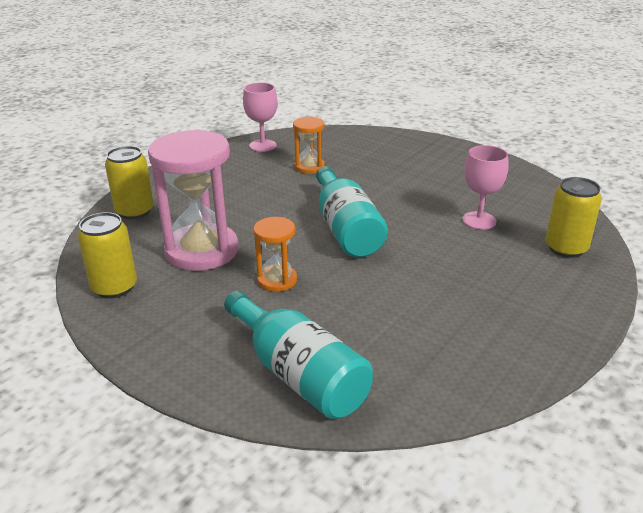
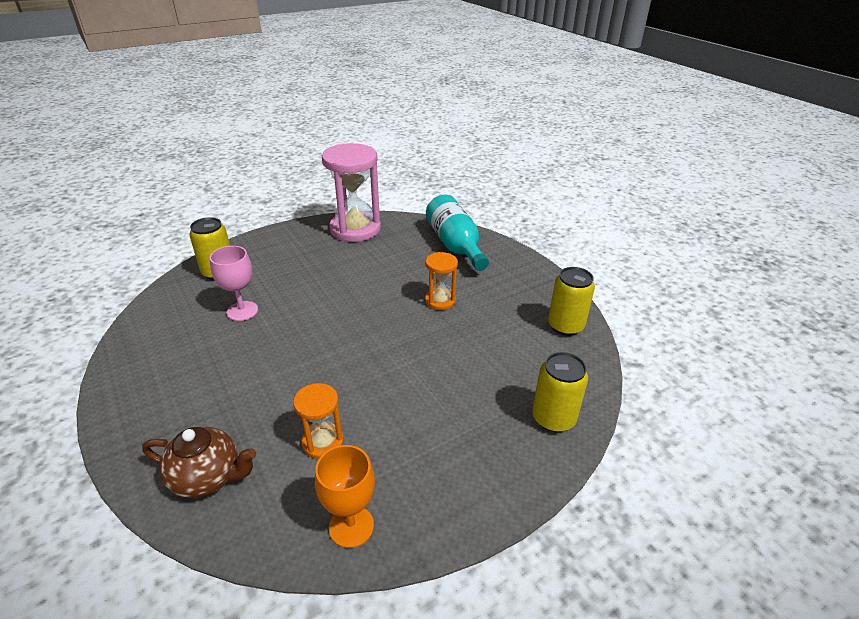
camera: 160 degrees left, 5 degrees up
(202, 251) = (490, 343): pink hourglass -> pink hourglass (355, 229)
(262, 145) = (351, 526): pink goblet -> orange goblet
(346, 229) = (356, 333): turquoise bottle -> none
(366, 143) = (207, 477): none -> brown teapot

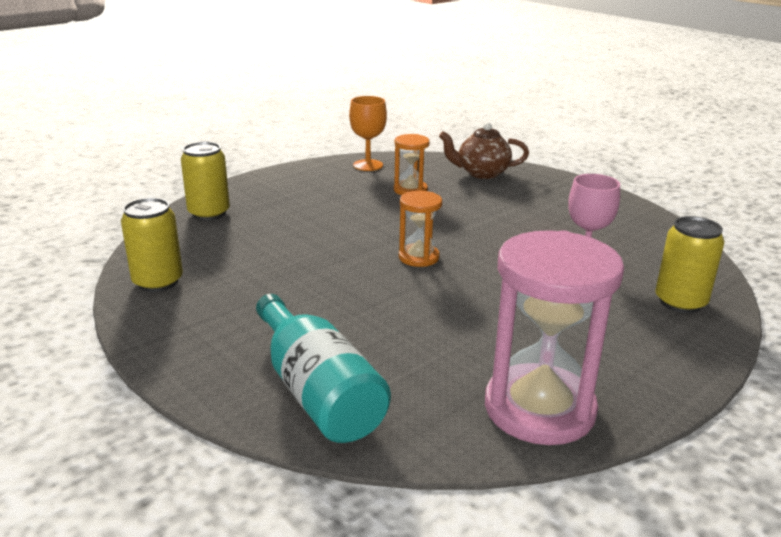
camera: 170 degrees right, 10 degrees down
(440, 301) = (331, 295): orange hourglass -> orange hourglass (418, 257)

